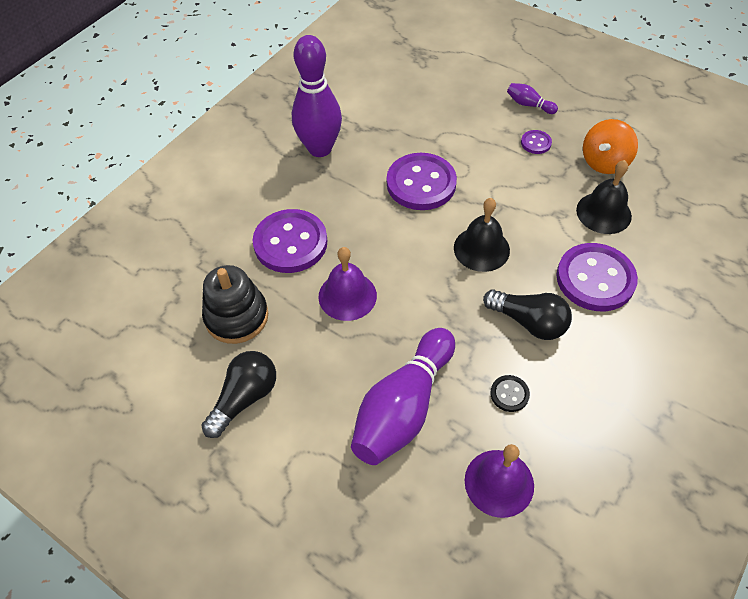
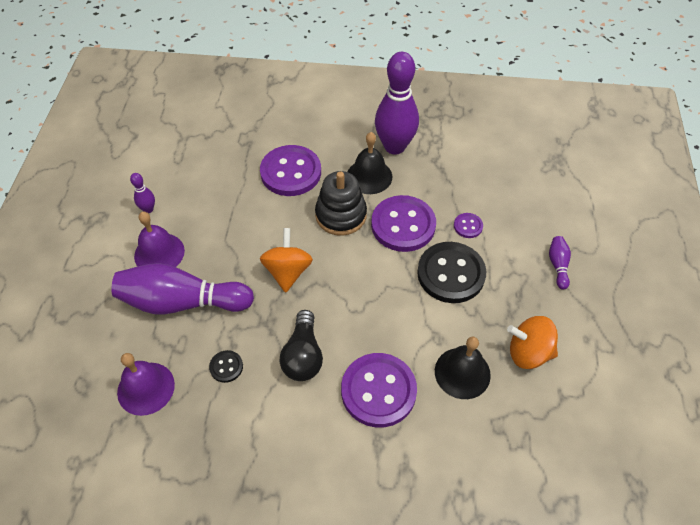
camera: 60 degrees right, 0 degrees up
(236, 317) = (210, 174): black stacking toy -> black stacking toy (341, 215)
(245, 398) = (148, 209): black light bulb -> purple bowling pin
(347, 296) = (262, 227): purple bell -> purple bell (159, 253)
(420, 296) = (287, 271): none -> orange spinning top
(481, 249) = (360, 294): black bell -> black bell (369, 176)
(497, 175) = (451, 274): none -> black button
(536, 143) = (512, 288): purple button -> purple button (468, 226)

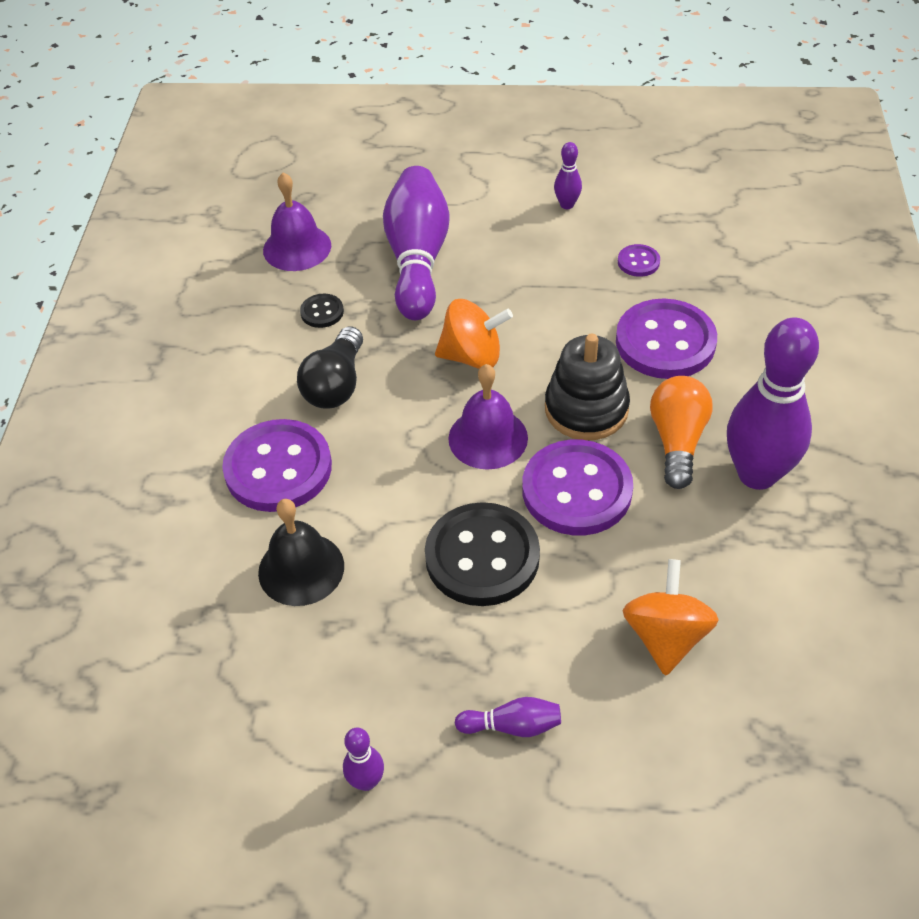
camera: 90 degrees right, 5 degrees down
(159, 253) = (493, 227): purple bell -> purple bell (488, 438)
(303, 355) = (336, 384): black light bulb -> black light bulb turned 75 degrees counterclockwise
(369, 176) = (677, 441): black bell -> orange light bulb
(468, 226) = (587, 584): purple button -> purple button (638, 262)
(528, 352) = (333, 662): orange spinning top -> orange spinning top (666, 636)
(600, 334) = (366, 781): none -> purple bowling pin

